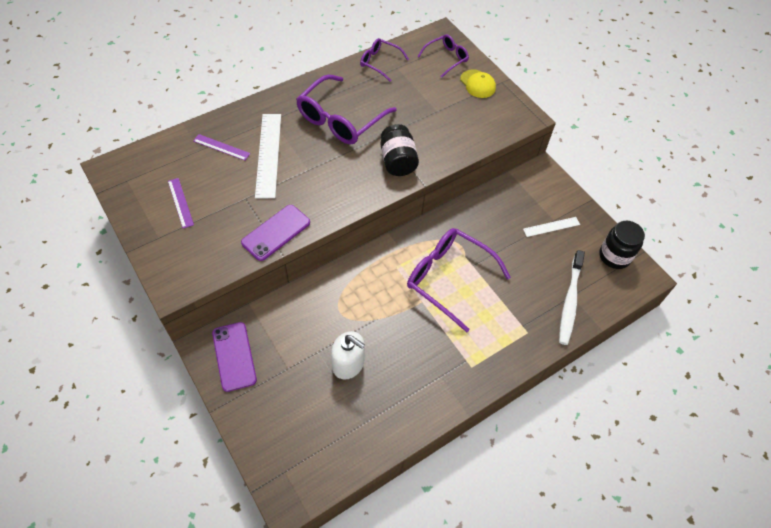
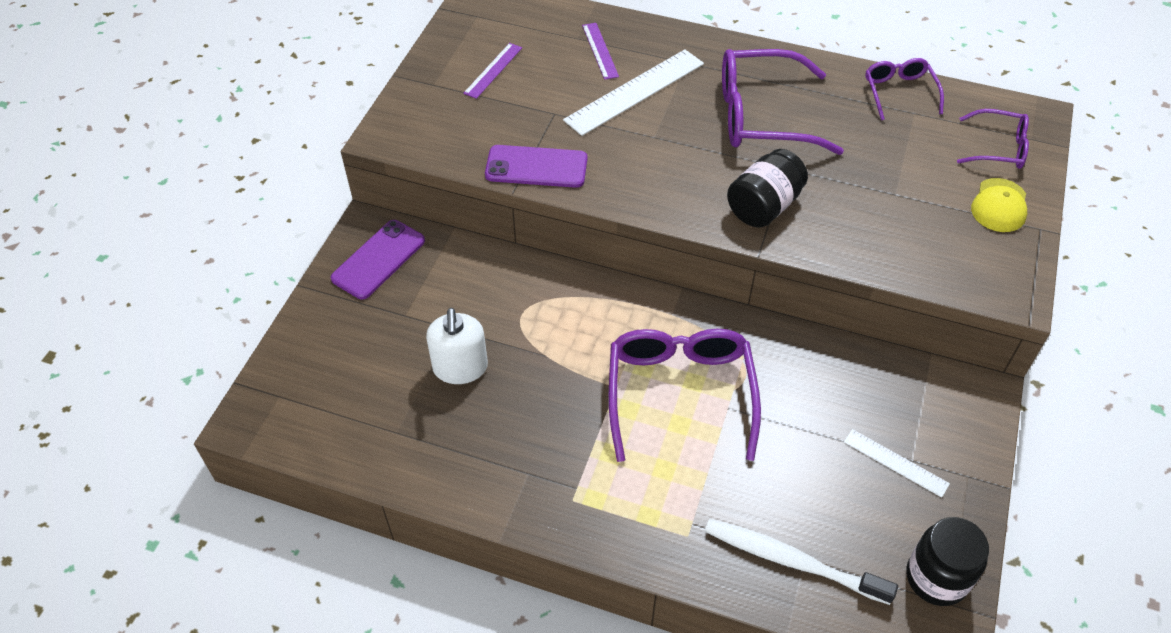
camera: 55 degrees right, 5 degrees down
(569, 301) = (792, 561): white toothbrush -> white toothbrush turned 45 degrees clockwise

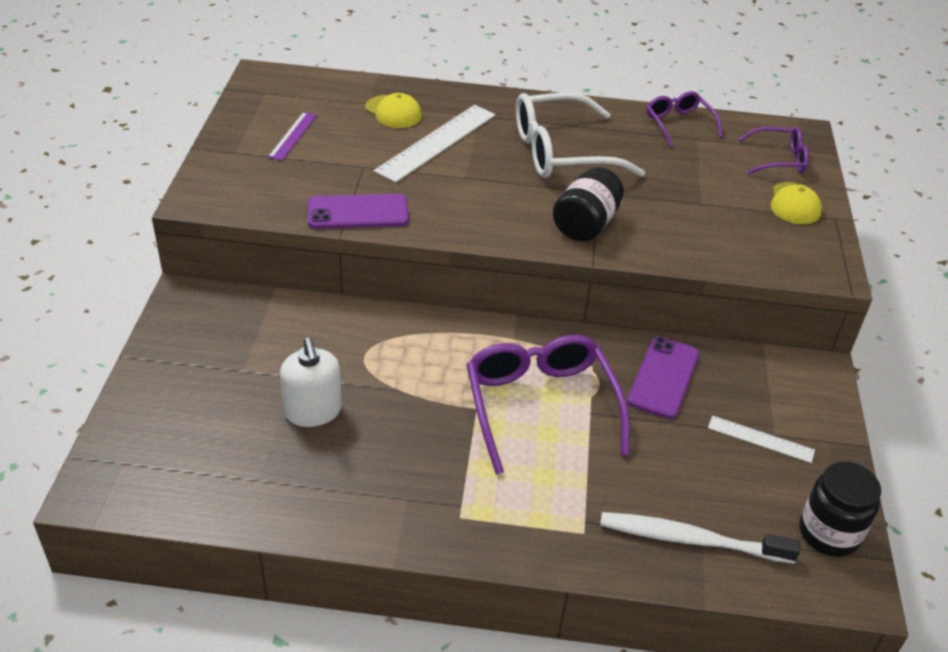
camera: 15 degrees left, 10 degrees down
(378, 259) = (203, 323): purple phone -> purple phone (663, 377)
(600, 51) = (393, 112): purple ruler -> yellow cap
(762, 116) = (562, 152): purple glasses -> white glasses

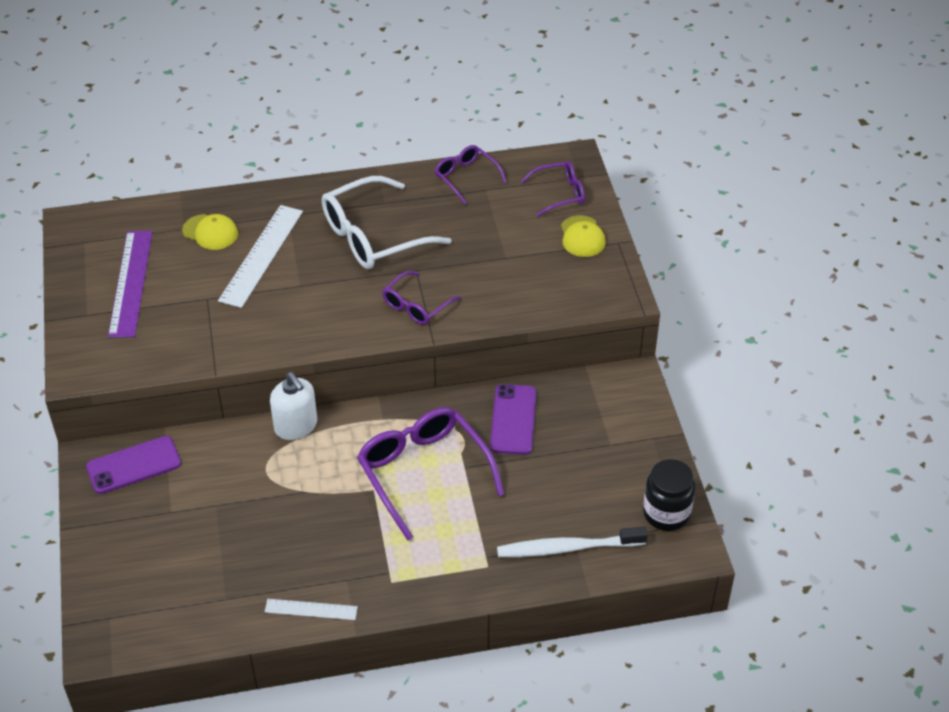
camera: 15 degrees left, 5 degrees up
(293, 136) = (130, 283): purple ruler -> purple ruler, size x1.84
(313, 411) = (243, 530): white soap dispenser -> white soap dispenser (296, 426)
(358, 212) = (221, 347): purple phone -> purple phone (133, 465)
(586, 224) = (416, 305): black jar -> purple glasses
(760, 439) = (601, 451): white ruler -> white ruler (311, 609)

